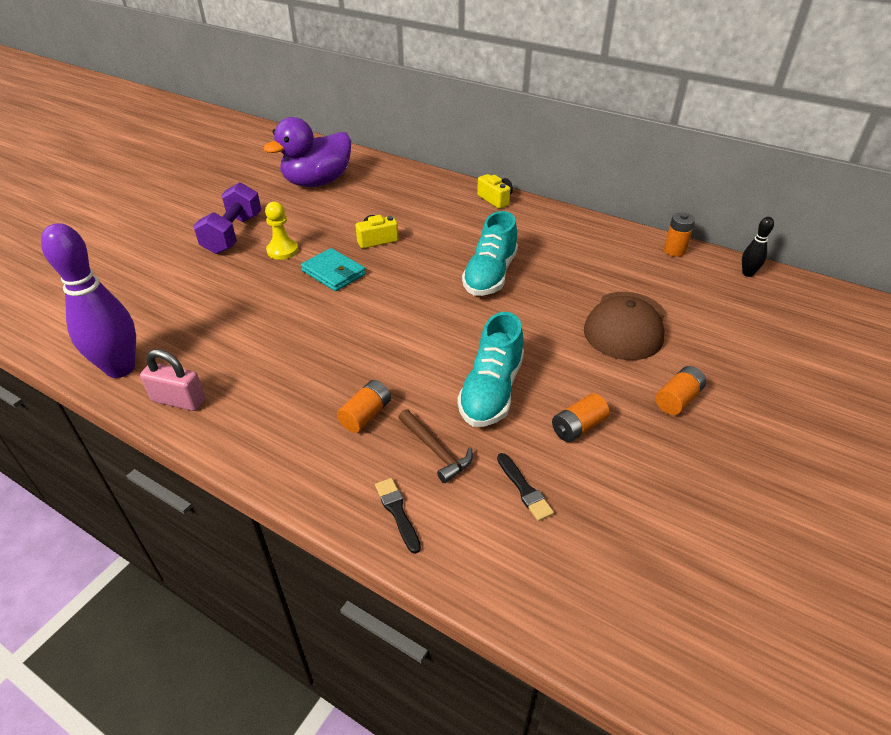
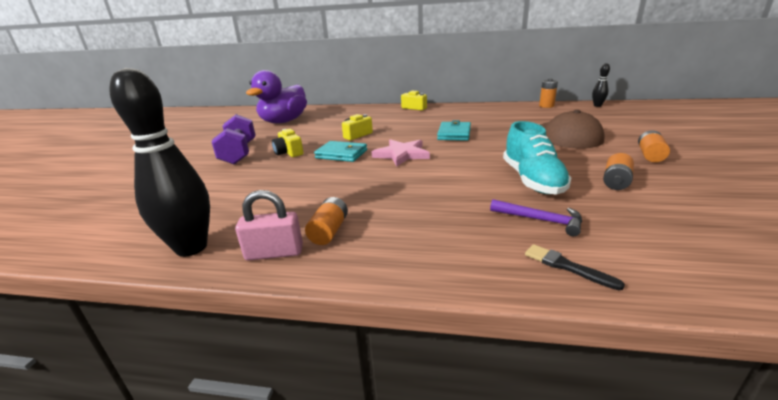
camera: 20 degrees left, 15 degrees down
(120, 368) = (191, 248): purple bowling pin -> black bowling pin
(282, 251) = (289, 152): yellow pawn -> yellow camera
(365, 415) = (458, 216): orange battery -> orange battery (329, 231)
(395, 296) = (401, 154): none -> pink star
(436, 450) = (540, 220): brown hammer -> purple hammer
(490, 275) = (454, 134): turquoise shoe -> turquoise wallet
(524, 489) = (636, 222): black brush -> none

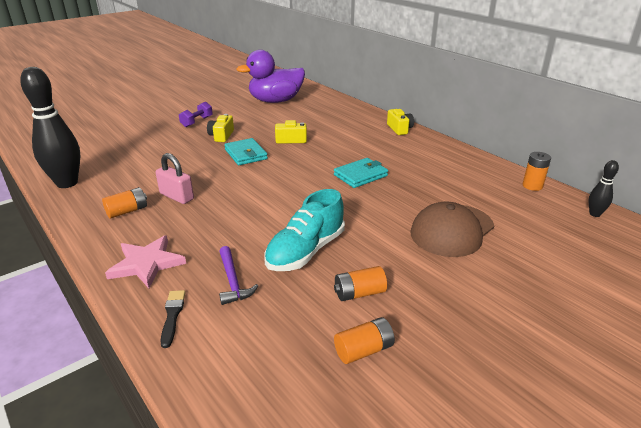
camera: 40 degrees right, 5 degrees up
(239, 153) = (197, 122): purple dumbbell -> purple dumbbell, size x0.59
(274, 253) = (86, 208): pink padlock -> pink padlock (177, 196)
(401, 154) = (279, 176): pink star -> pink star (146, 263)
(650, 155) = (464, 294): orange battery -> orange battery (363, 350)

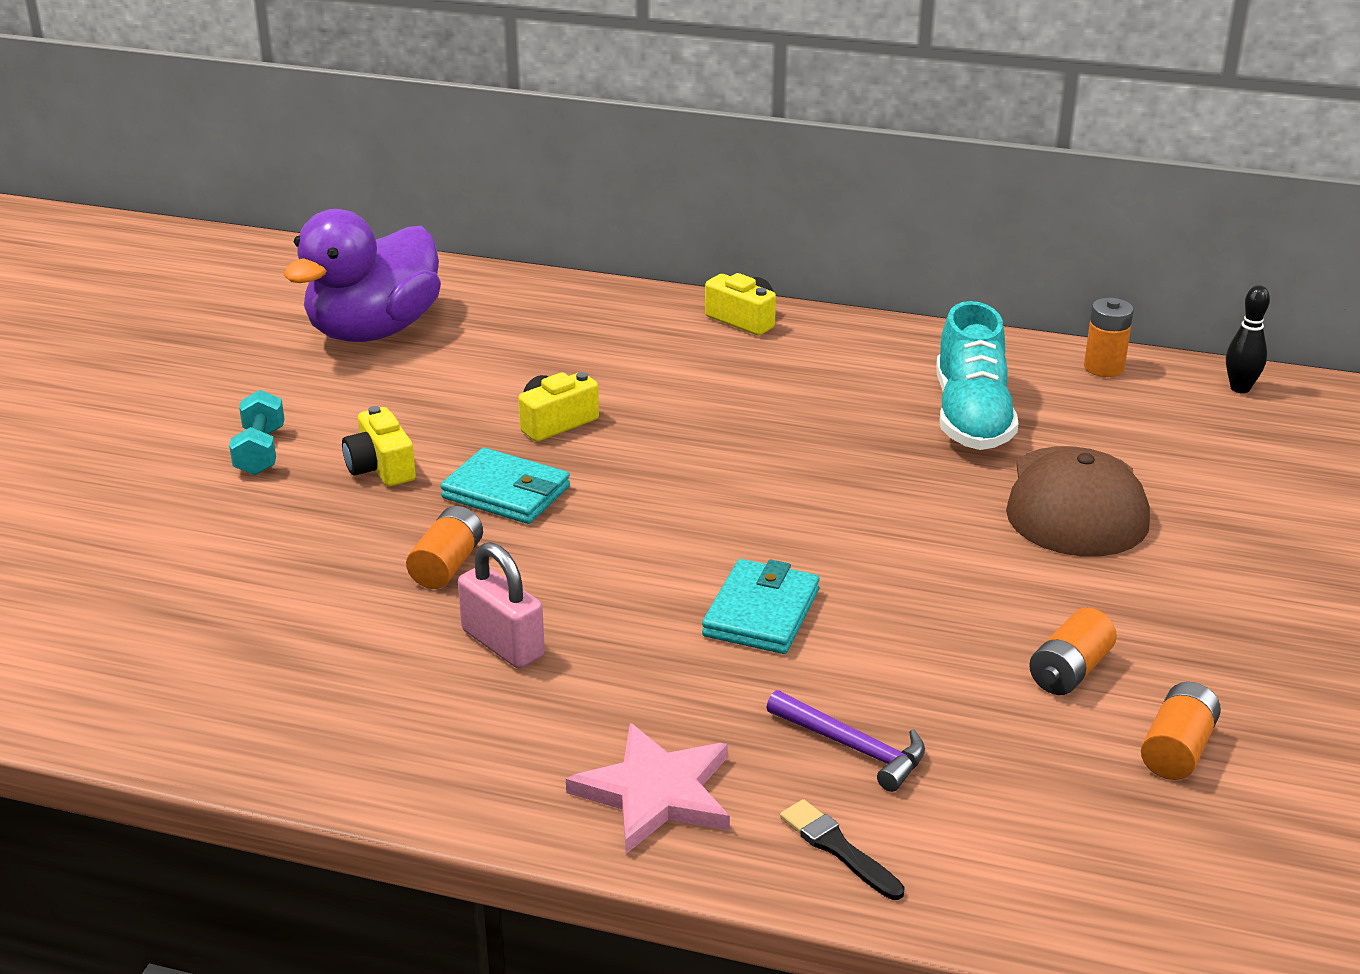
camera: 35 degrees left, 0 degrees up
(67, 183) = (189, 721): black bowling pin -> none
(127, 211) = (446, 718): orange battery -> orange battery (447, 565)
(177, 196) = (503, 643): pink padlock -> pink padlock turned 45 degrees clockwise
(197, 122) = (260, 452): purple dumbbell -> turquoise dumbbell
(305, 251) = (899, 641): turquoise shoe -> turquoise shoe (971, 417)
(360, 175) = (801, 454): turquoise wallet -> turquoise wallet (761, 613)

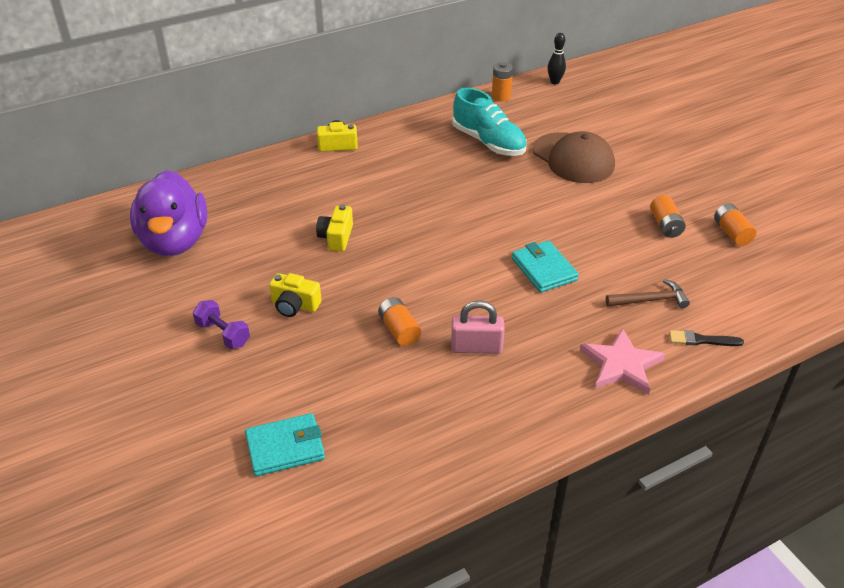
camera: 45 degrees left, 10 degrees up
(260, 452) = (223, 334): turquoise dumbbell -> purple dumbbell
(506, 492) = (369, 282): turquoise wallet -> turquoise wallet (285, 447)
(853, 747) = (650, 300): purple hammer -> brown hammer

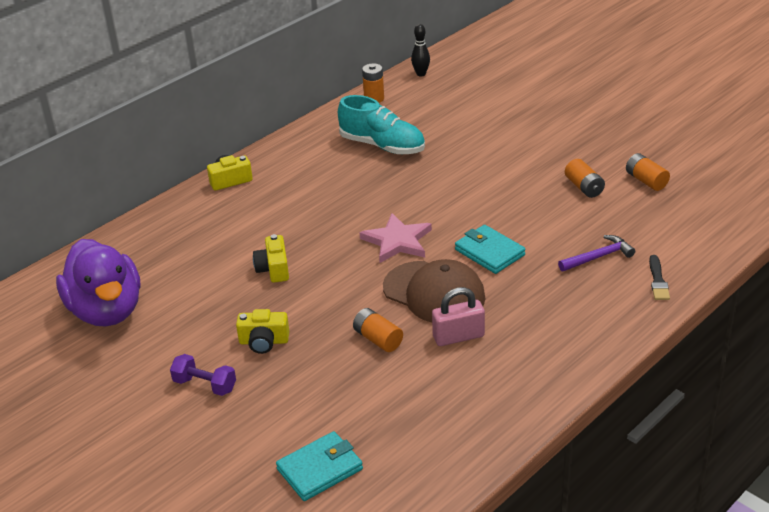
camera: 15 degrees left, 5 degrees down
(573, 158) = (471, 144): brown cap -> brown cap (434, 293)
(621, 365) = (596, 319): pink star -> pink star (397, 241)
(650, 300) = (598, 257): brown hammer -> purple hammer
(701, 340) = (658, 280): black brush -> black brush turned 75 degrees counterclockwise

